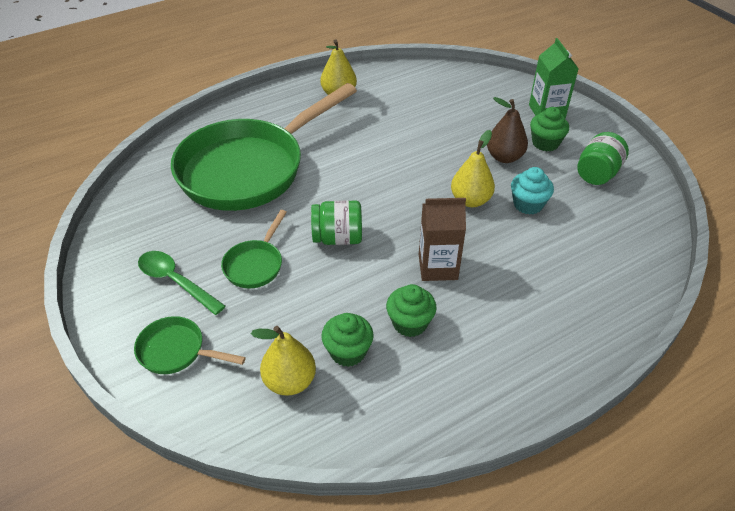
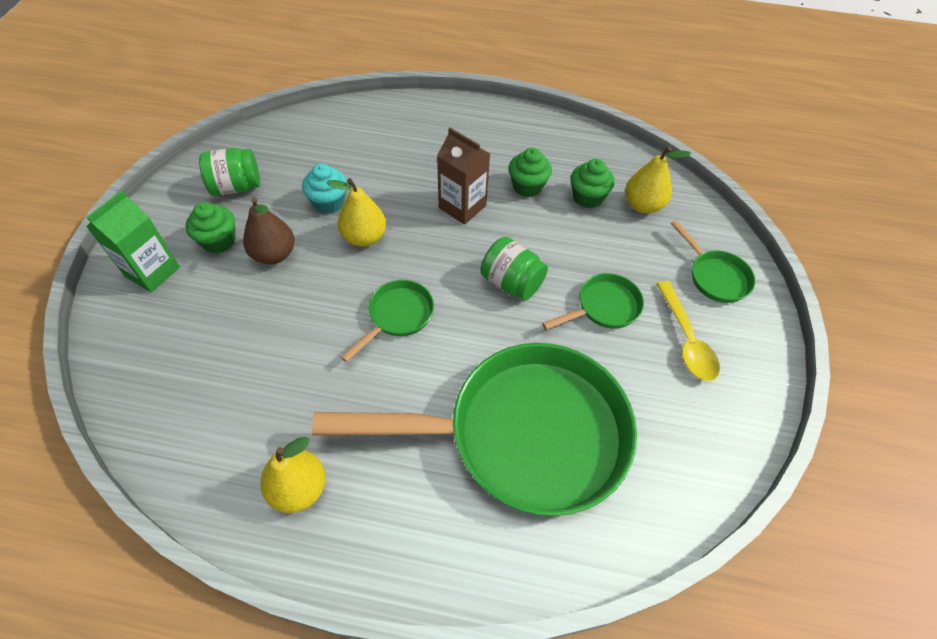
camera: 140 degrees left, 10 degrees up
(175, 281) = (686, 339): green spoon -> yellow spoon
(386, 175) = (397, 316): none -> green pan

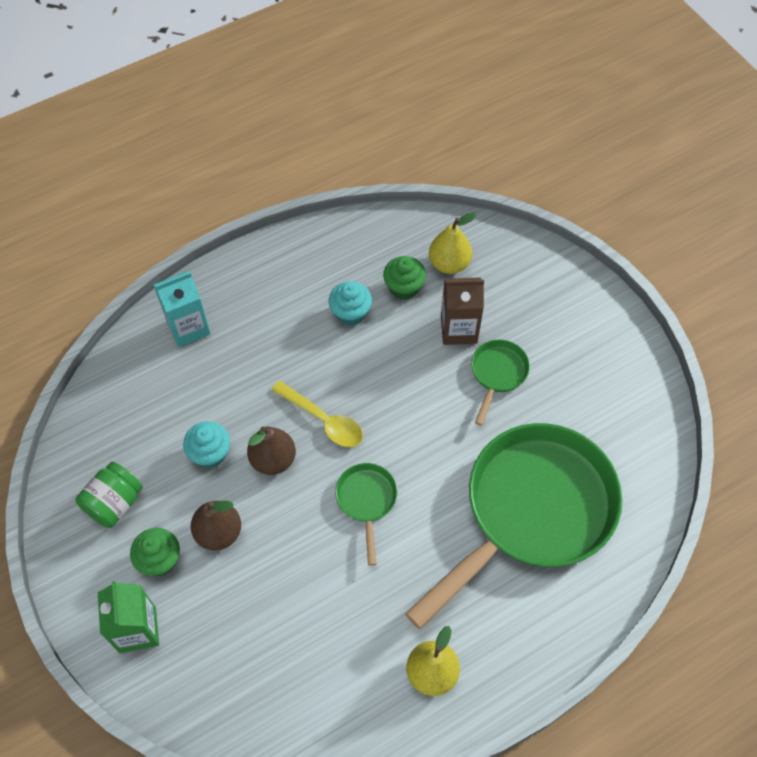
camera: 40 degrees left, 5 degrees up
(364, 237) = (273, 459): yellow pear -> brown pear
(404, 122) = (188, 327): none -> turquoise carton
(462, 206) = (319, 371): brown carton -> brown carton (458, 329)
(511, 283) = (419, 407): green jar -> none
(527, 186) = (350, 313): green cupcake -> turquoise cupcake
(686, 339) = (569, 355): yellow spoon -> yellow spoon (323, 420)
(715, 276) = (547, 288): green pan -> none

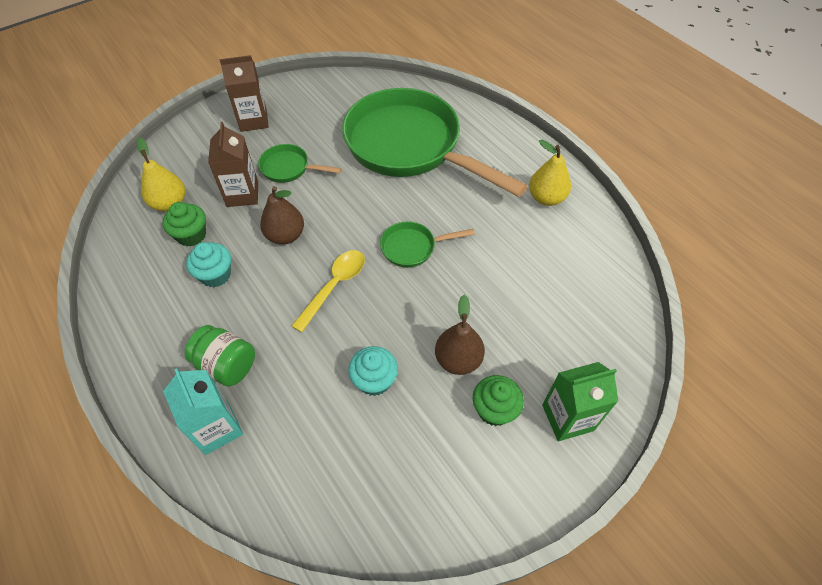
camera: 95 degrees left, 5 degrees down
(114, 503) = (439, 469): green jar -> green jar (227, 365)
(273, 459) = (378, 323): brown pear -> brown pear (285, 236)
(581, 333) = (253, 120): none -> brown carton

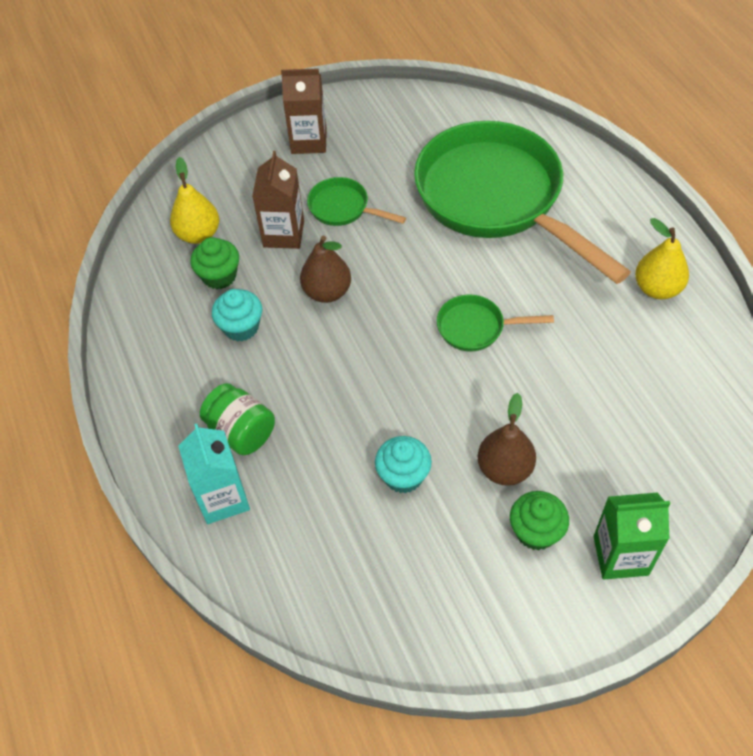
camera: 15 degrees right, 0 degrees up
(334, 286) = (375, 361): yellow spoon -> none

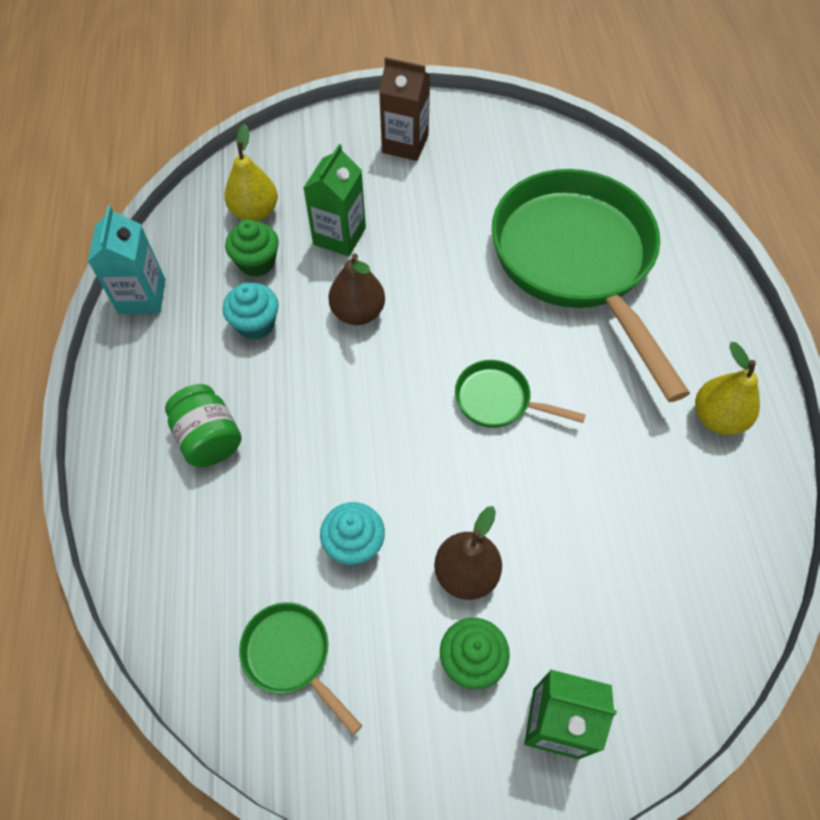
camera: 15 degrees right, 5 degrees up
(223, 498) = (160, 505): turquoise carton -> turquoise carton (142, 296)
(283, 234) = (339, 236): brown carton -> green carton
(343, 208) = (411, 226): green pan -> green pan (291, 656)

